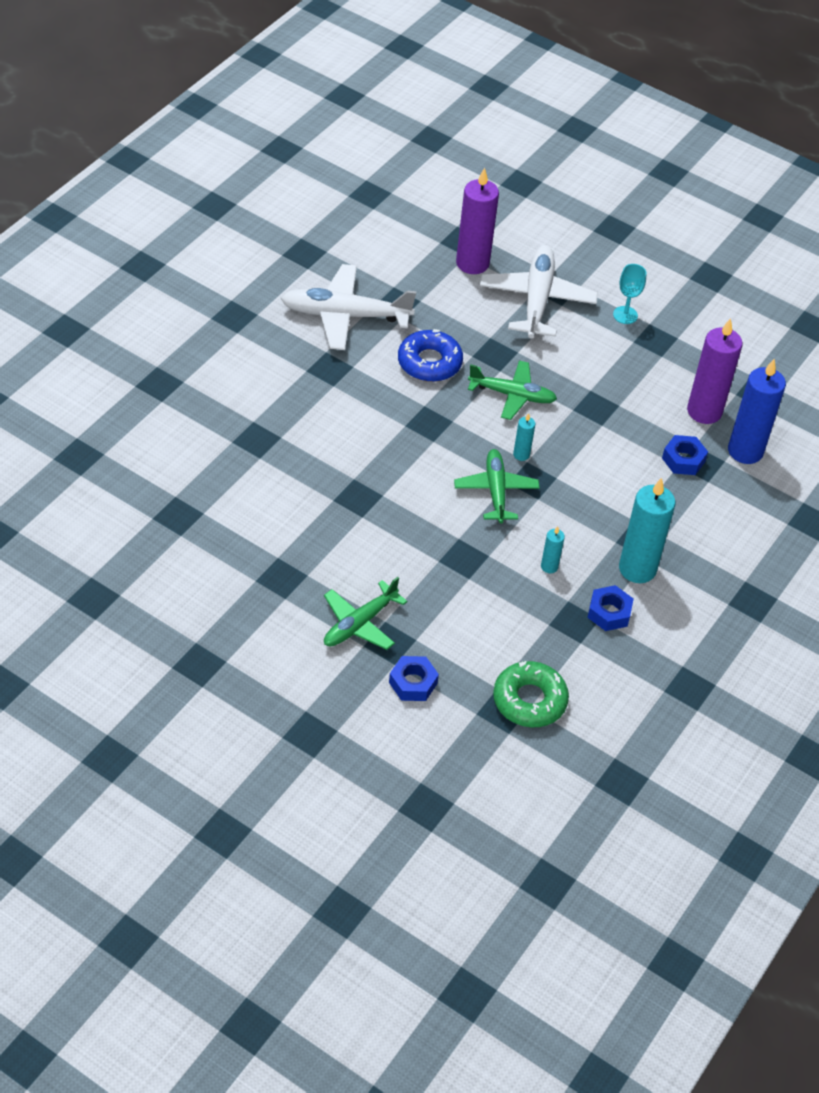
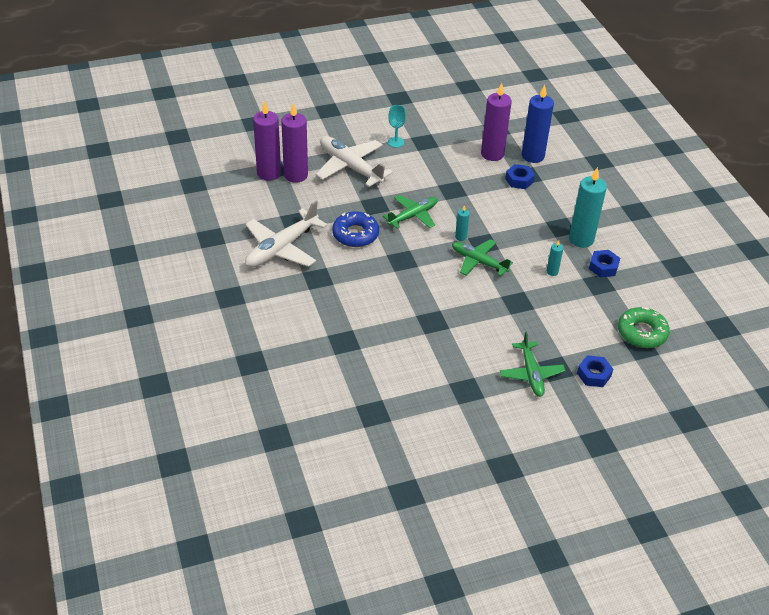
camera: 50 degrees left, 5 degrees down
(451, 241) = (269, 173): none -> purple candle

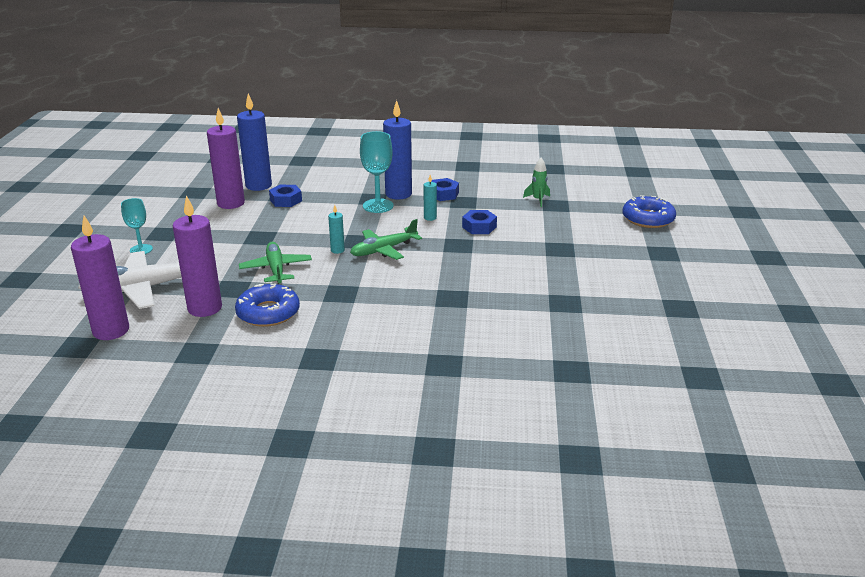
camera: 65 degrees left, 15 degrees down
(269, 173) = (80, 351): purple candle -> purple candle (205, 308)
(282, 248) = (238, 374): white plane -> none
(531, 373) = (560, 262): green plane -> none
(550, 234) = (378, 206): none -> turquoise goblet
(581, 239) = (398, 194): turquoise candle -> blue candle
(594, 375) = (578, 233): blue nut -> blue nut (479, 227)
(642, 332) = (538, 200): green donut -> green rocket
(662, 421) = (648, 219): none -> blue donut

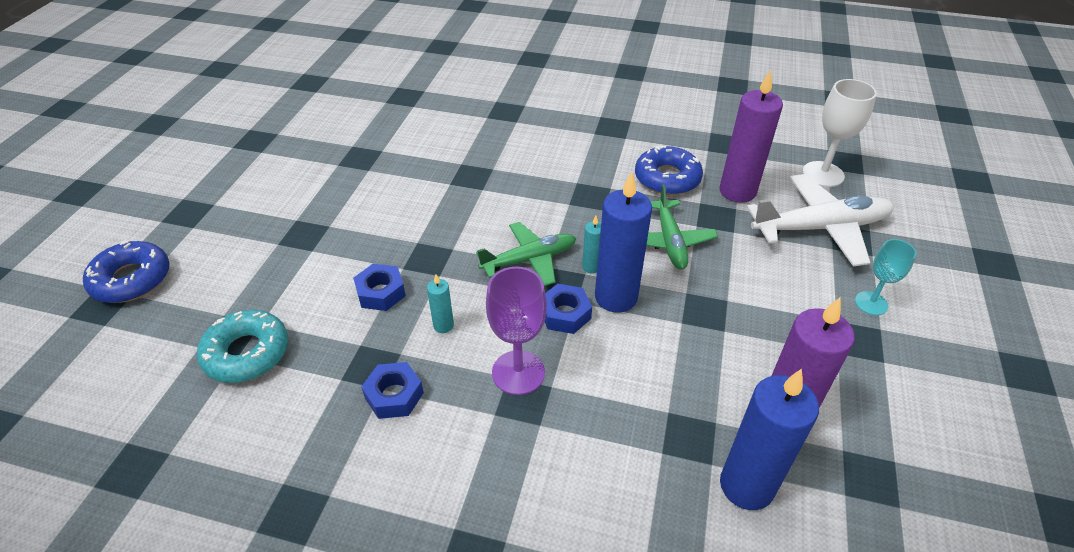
camera: 170 degrees left, 15 degrees up
(111, 331) = (823, 174): purple candle -> white goblet
(286, 200) = (681, 415): blue nut -> blue nut (565, 314)
(378, 206) = (518, 372): turquoise goblet -> purple goblet
(398, 194) = (474, 408): blue candle -> blue candle (616, 297)
(538, 200) = (247, 353): green rocket -> turquoise donut

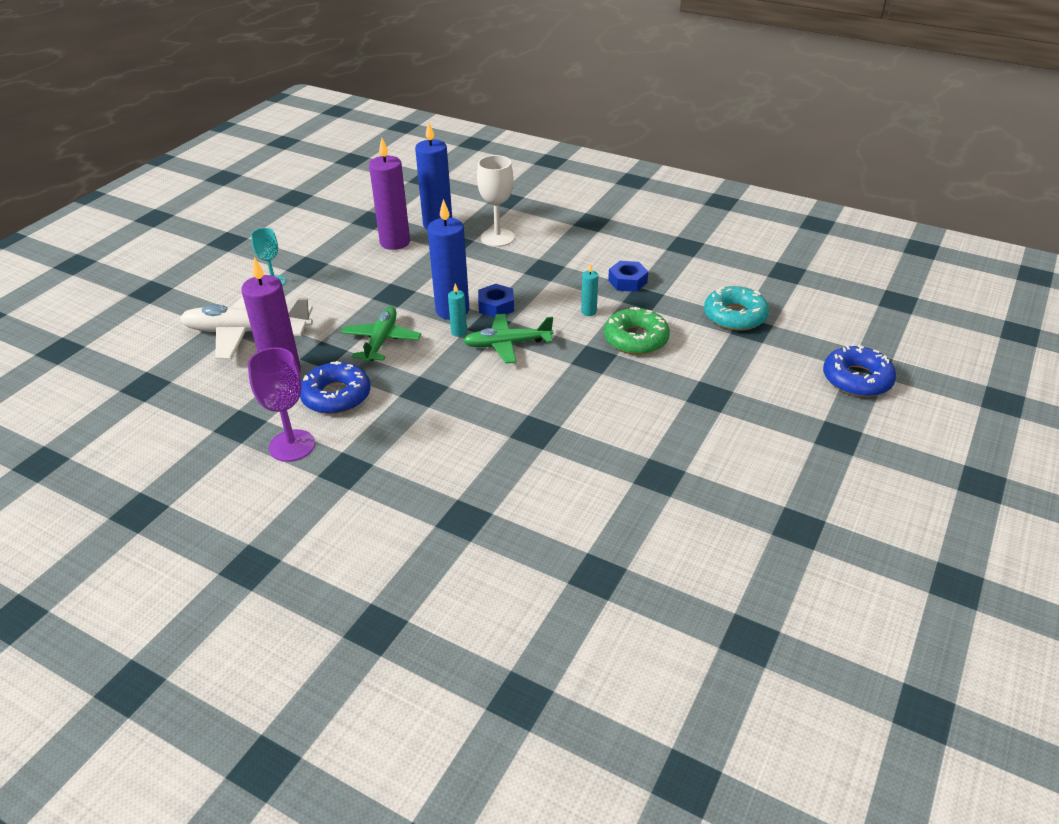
camera: 165 degrees left, 5 degrees down
(381, 292) = (636, 339): blue nut -> green donut
(518, 372) = (543, 281): purple goblet -> purple goblet (292, 445)
(823, 174) = (184, 376): white goblet -> white goblet (497, 238)

